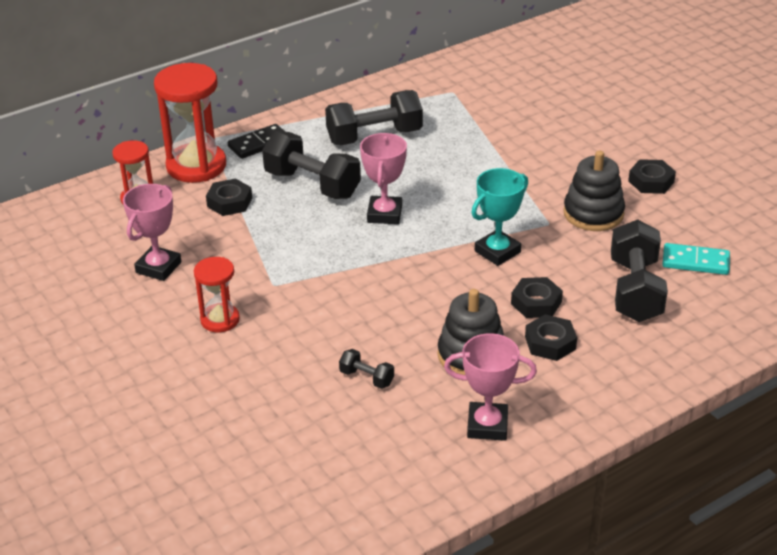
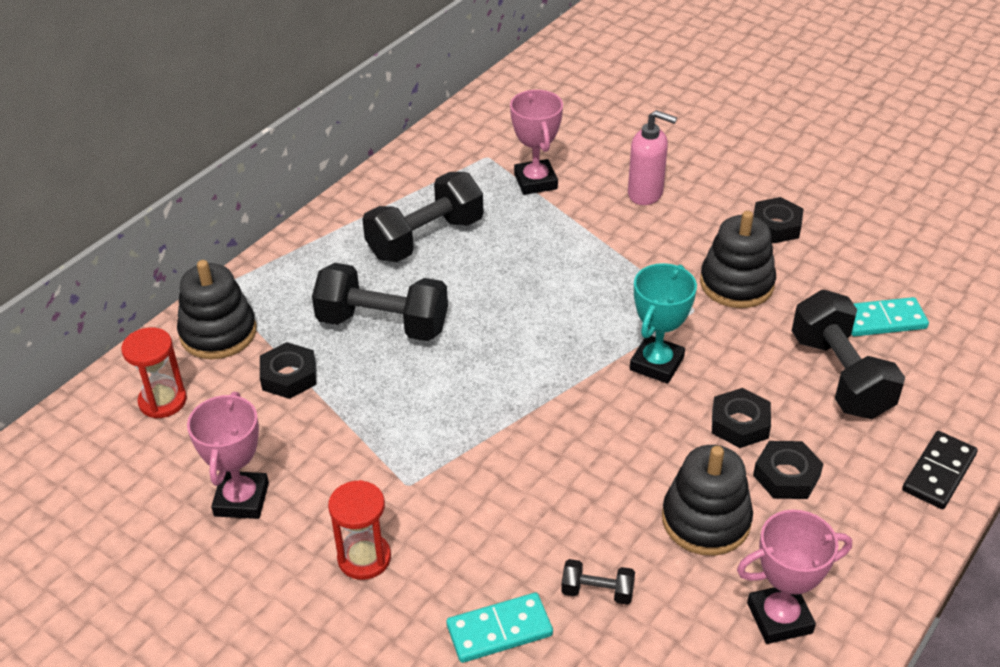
camera: 20 degrees left, 5 degrees up
(196, 166) = (218, 333): red hourglass -> black stacking toy
(259, 144) = (285, 281): black domino -> black domino (938, 472)
(286, 383) = (499, 630): none -> turquoise domino
(384, 214) = (494, 345): pink trophy -> pink trophy (535, 181)
(560, 140) = (645, 194): none -> pink soap dispenser

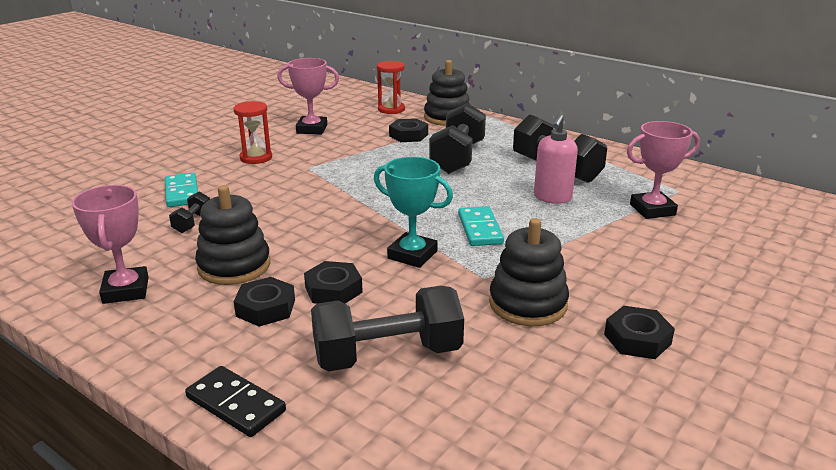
camera: 90 degrees right, 15 degrees down
(645, 194) = (660, 262): pink soap dispenser -> pink soap dispenser (552, 198)
(883, 320) = (479, 400): turquoise domino -> turquoise domino (480, 229)

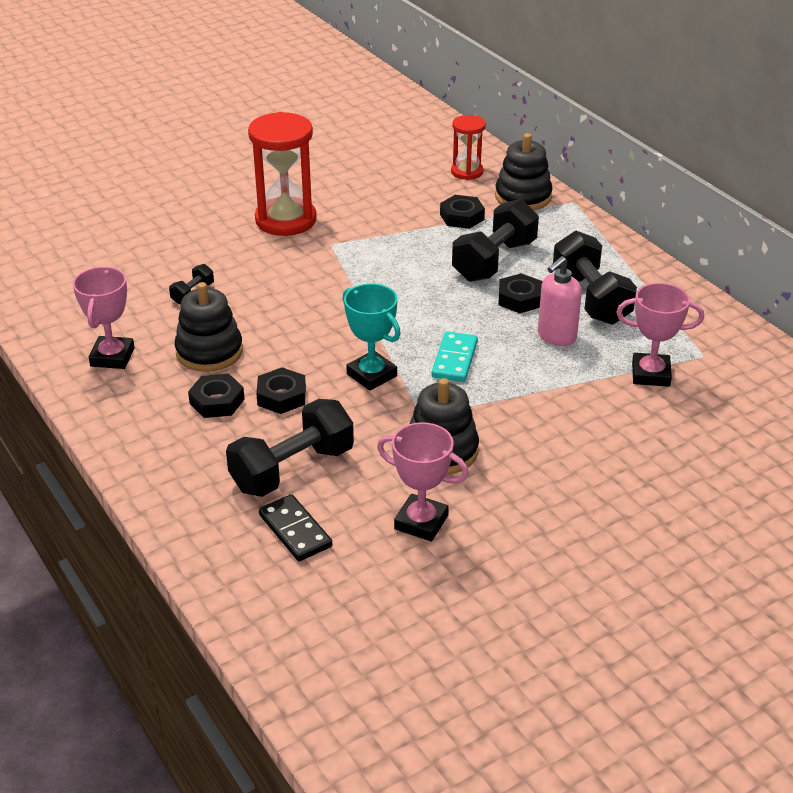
camera: 20 degrees right, 10 degrees up
(182, 193) = (196, 254): turquoise domino -> none
(236, 404) = (158, 481): black domino -> black domino (295, 530)
(256, 158) = (286, 220): red hourglass -> red hourglass, size x1.78
(312, 129) = (362, 188): pink trophy -> pink trophy (421, 522)
(387, 355) = (292, 469): black dumbbell -> black dumbbell turned 45 degrees counterclockwise
(637, 339) = (512, 507): black nut -> black nut (520, 299)

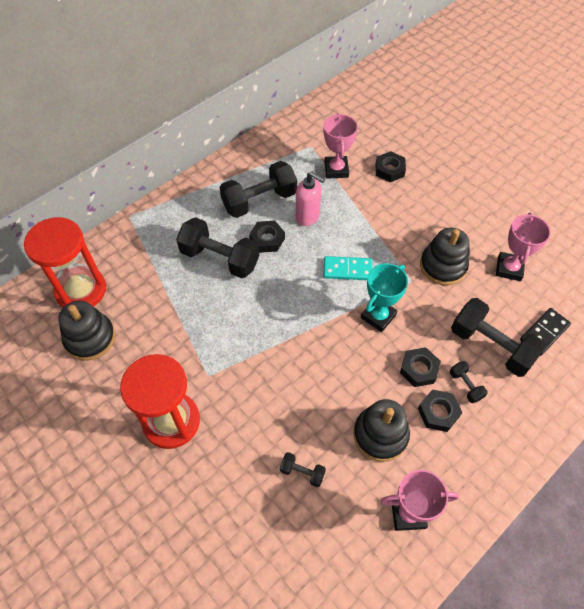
camera: 100 degrees left, 20 degrees up
(243, 432) = (465, 385): none -> black dumbbell
(462, 217) = (157, 286): black nut -> black nut (389, 170)
(467, 172) = (81, 290): red hourglass -> red hourglass, size x1.78
(523, 197) = (123, 248): black stacking toy -> black stacking toy (90, 338)

